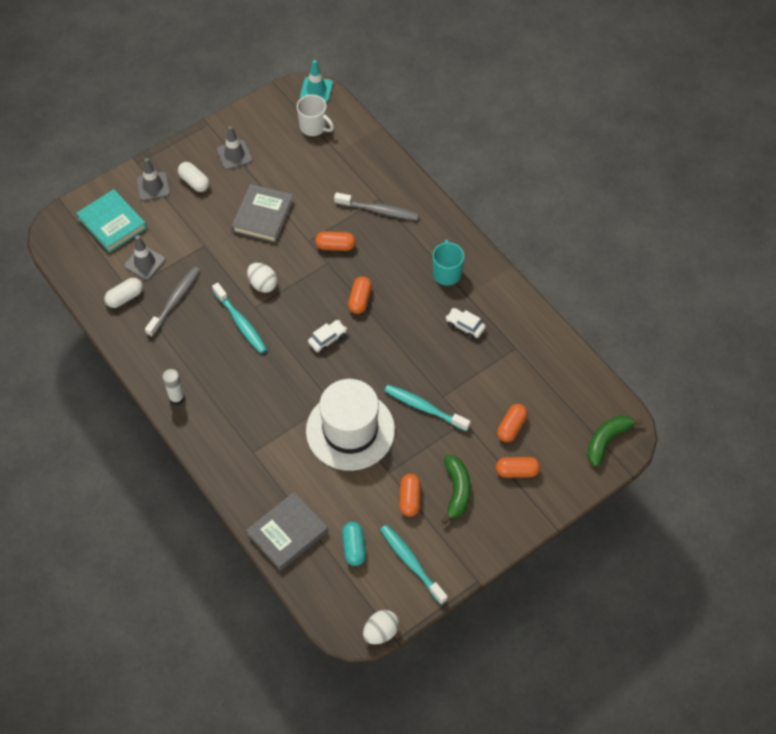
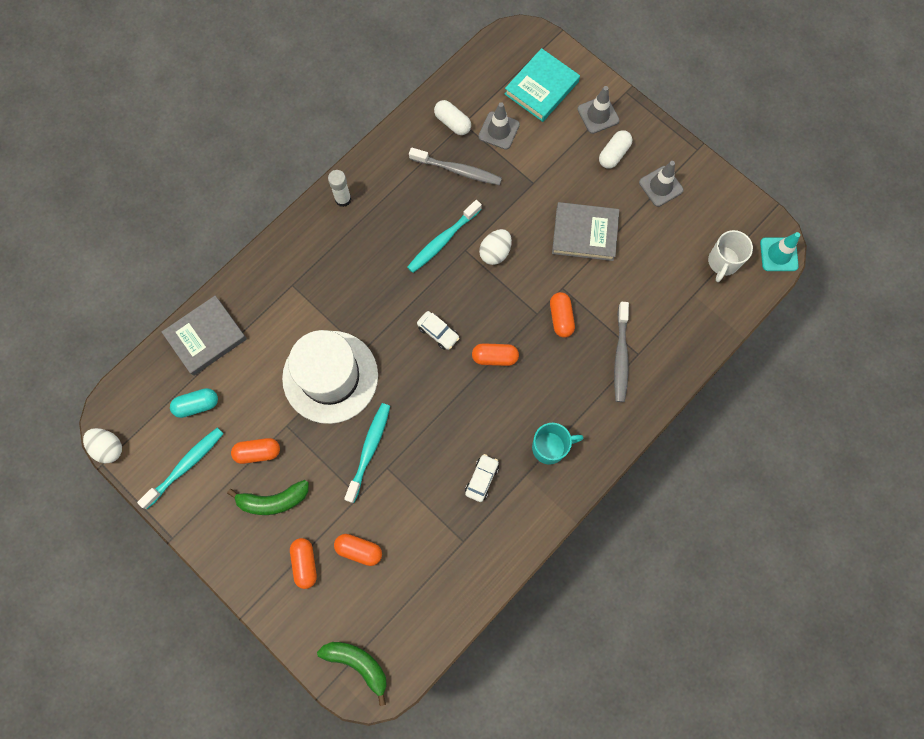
camera: 80 degrees right, 15 degrees up
(287, 533) = (206, 337): grey book -> grey book turned 75 degrees counterclockwise

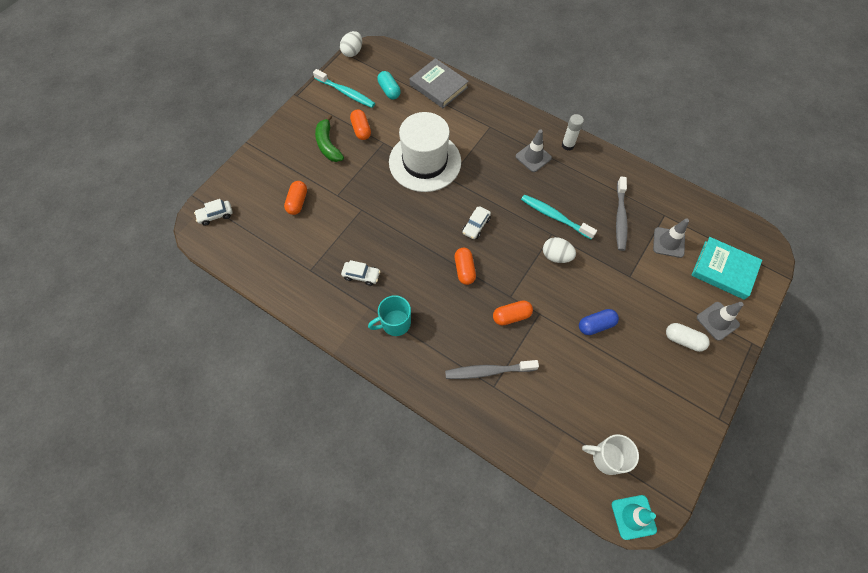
camera: 80 degrees right, 10 degrees down
(305, 563) = (285, 171): orange capsule -> none
(358, 664) = (215, 215): green banana -> white car
(369, 450) = (373, 196): turquoise toothbrush -> none
(452, 123) = (662, 207): white capsule -> none
(550, 447) = (395, 323): turquoise mug -> turquoise mug turned 90 degrees clockwise
(584, 233) = (596, 325): grey book -> blue capsule
(660, 186) = (666, 387): grey traffic cone -> grey traffic cone (533, 157)

